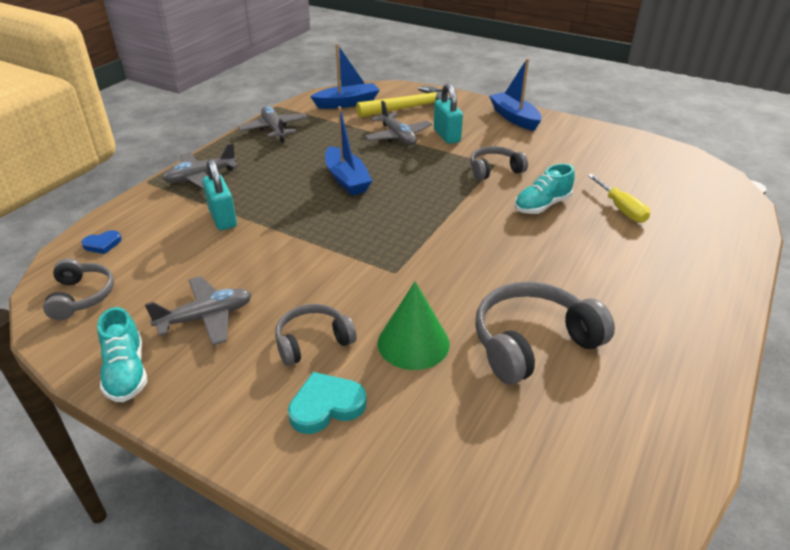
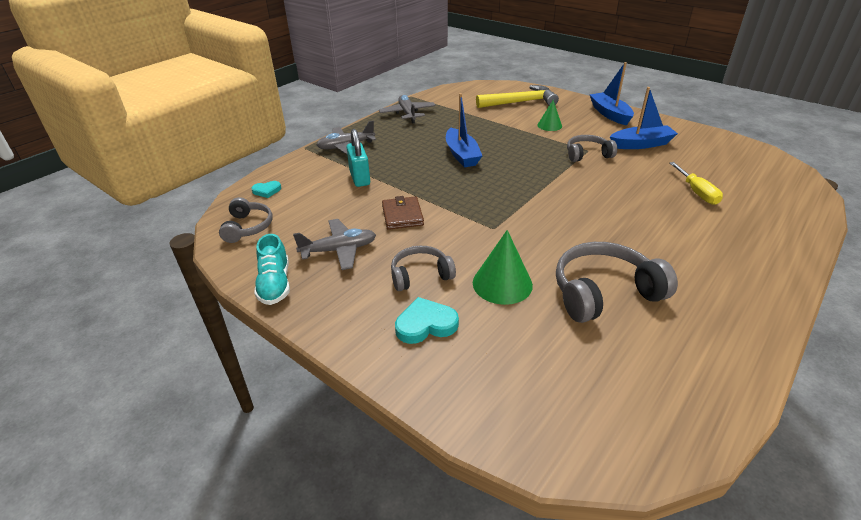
camera: 10 degrees right, 0 degrees up
(102, 244) = (267, 191): blue heart -> turquoise heart
(282, 264) = (402, 215): none -> brown wallet
(347, 103) = (469, 96): blue boat -> blue boat (641, 144)
(398, 136) = (508, 124): grey plane -> none
(447, 136) = (549, 125): turquoise padlock -> green cone
(542, 205) = (626, 185): turquoise shoe -> none

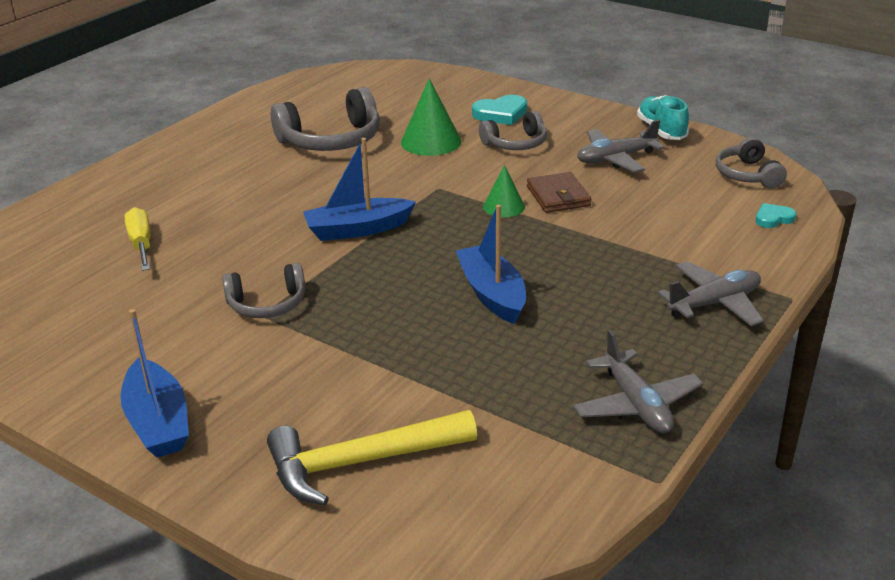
camera: 175 degrees right, 5 degrees down
(360, 178) = (647, 244): turquoise padlock -> none
(549, 125) = (311, 378): green cone -> green cone (504, 206)
(641, 144) = (154, 332): blue boat -> blue boat (358, 229)

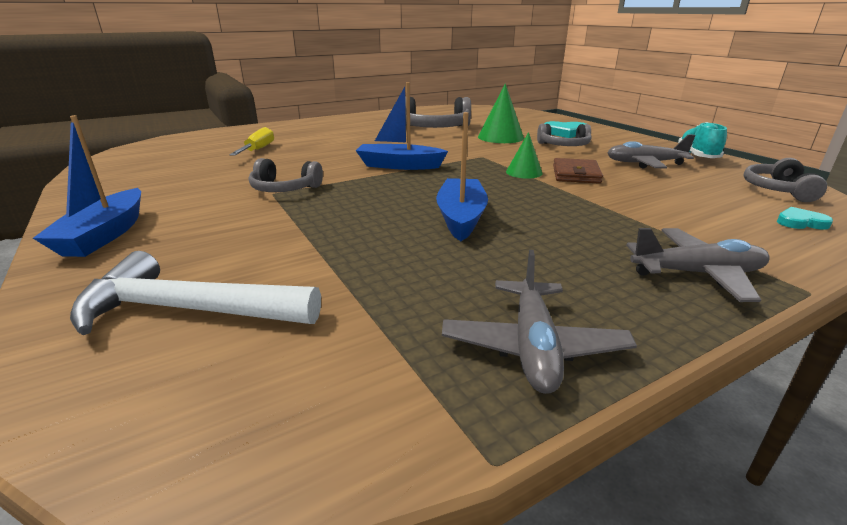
camera: 25 degrees right, 5 degrees down
(360, 463) = (188, 310): yellow hammer -> white hammer

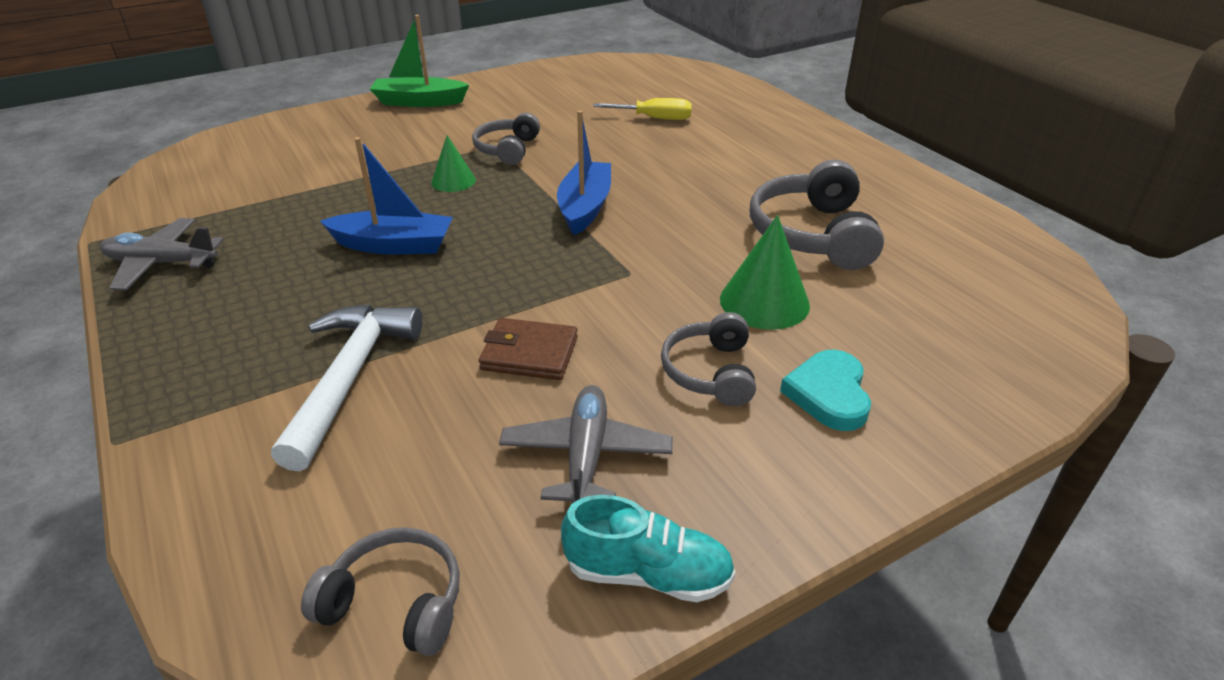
camera: 90 degrees right, 10 degrees up
(105, 235) = (419, 102): blue boat -> green boat
(188, 310) = (288, 148): white hammer -> white hammer (349, 377)
(524, 172) = (545, 304): green cone -> green cone (453, 181)
(697, 273) = (194, 374): grey plane -> none
(800, 222) = (256, 544): turquoise heart -> none

